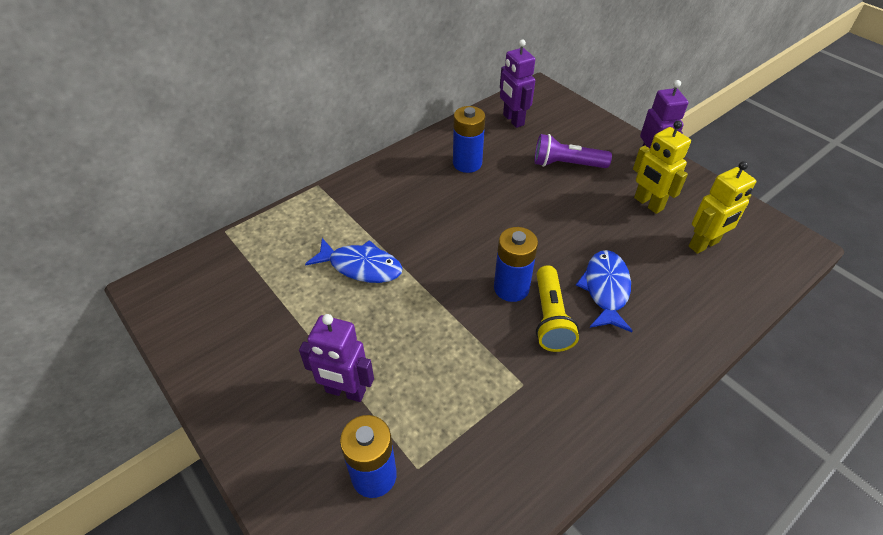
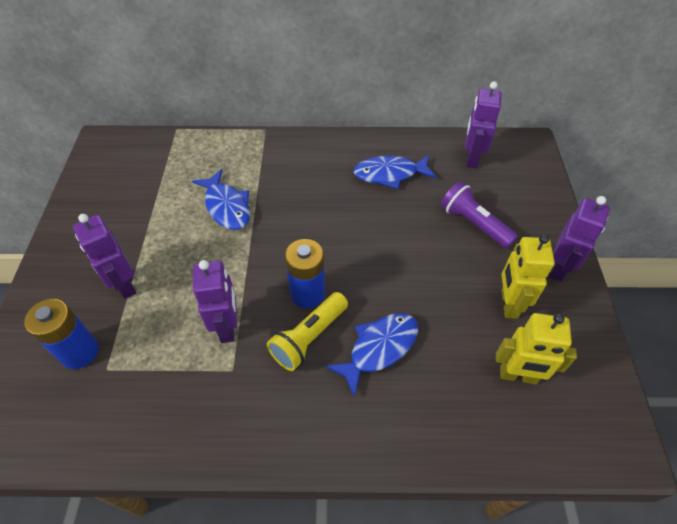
camera: 40 degrees right, 5 degrees up
(467, 163) = (389, 174): blue battery -> blue fish
(480, 356) = (227, 327): none -> purple robot

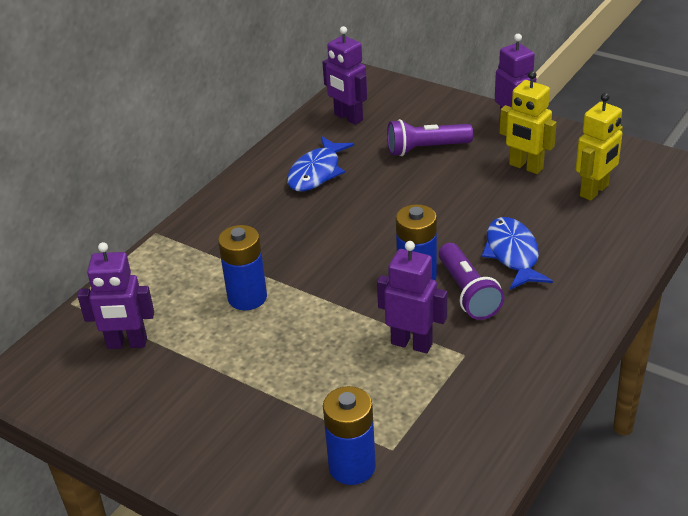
camera: 55 degrees left, 15 degrees down
(124, 285) = (288, 409): purple robot -> purple robot (127, 344)
(227, 207) = (247, 297): blue fish -> blue battery
(309, 338) = (468, 292): yellow flashlight -> purple flashlight

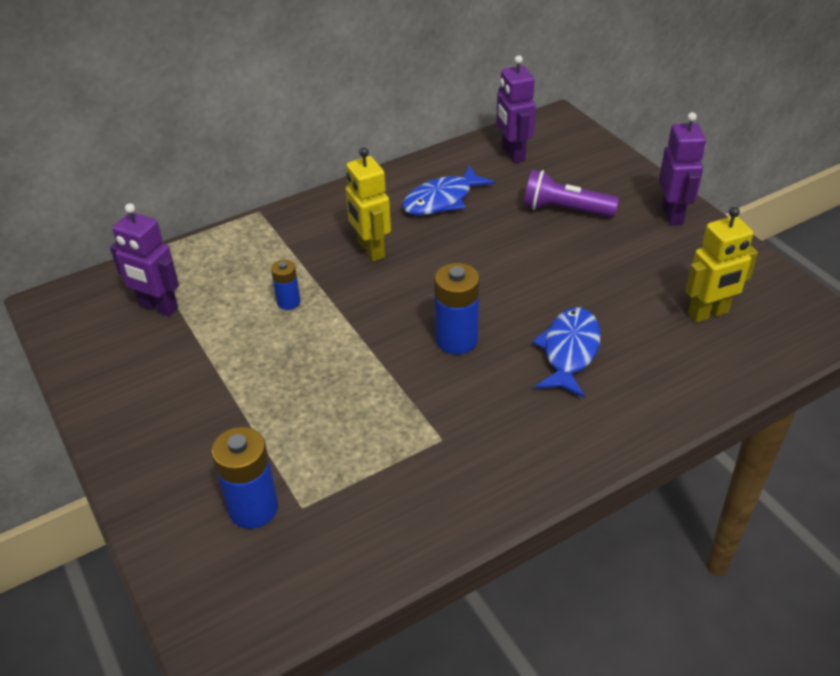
camera: 25 degrees right, 5 degrees up
(247, 297) = (288, 302): blue battery -> blue battery, size x0.58
(412, 343) = (400, 407): purple robot -> none
(468, 292) = (494, 375): purple flashlight -> none
(525, 167) = (653, 262): yellow robot -> yellow robot (370, 250)

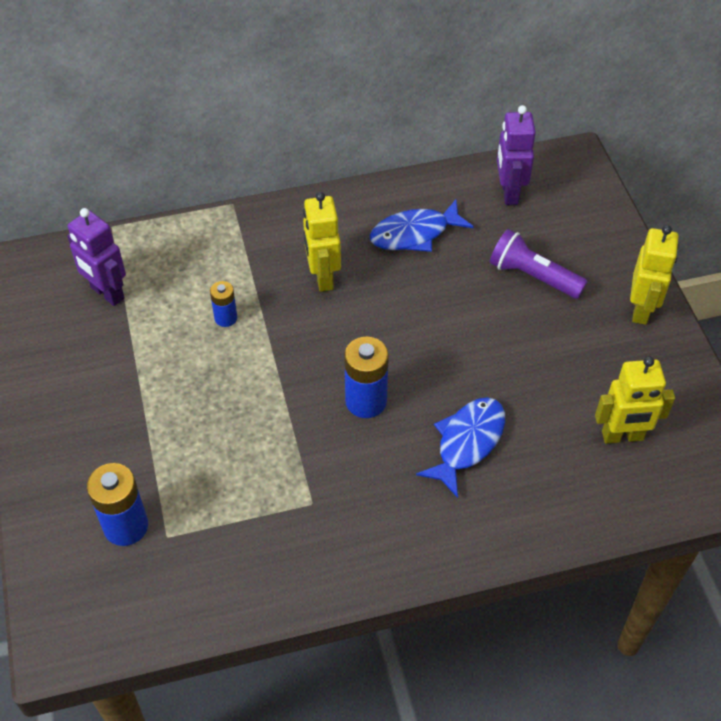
camera: 15 degrees right, 10 degrees up
(672, 215) = (641, 309): purple robot -> yellow robot

